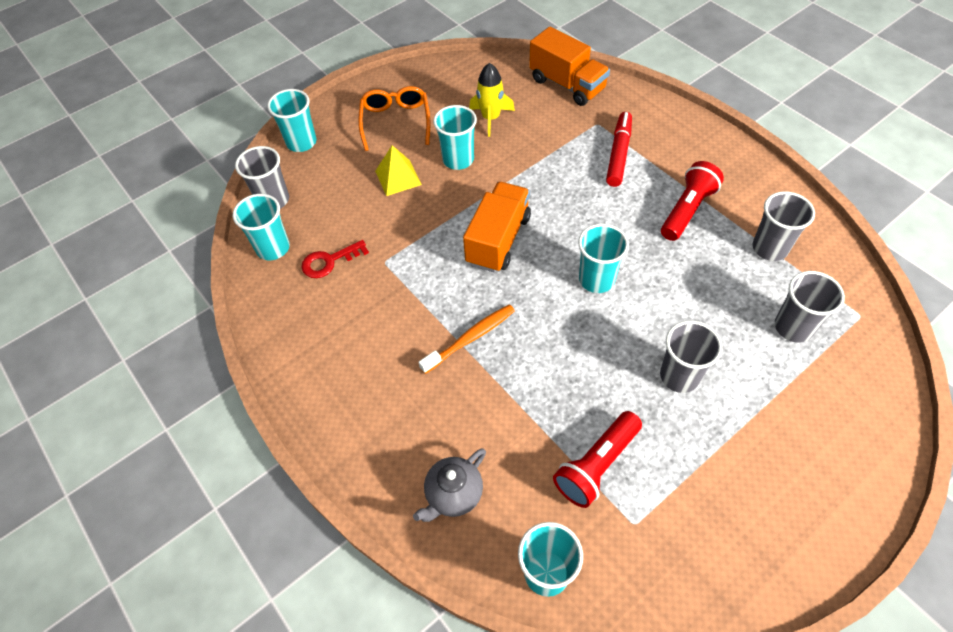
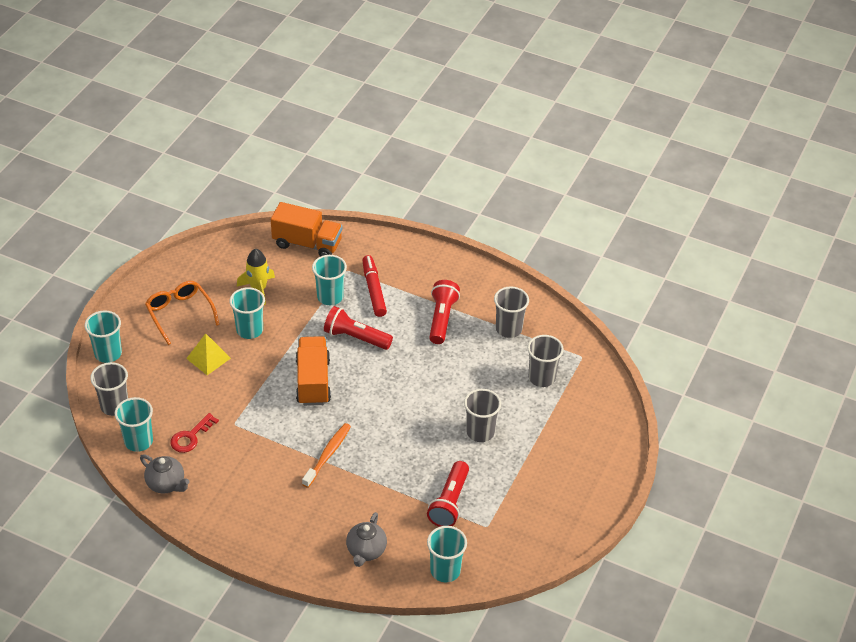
camera: 30 degrees left, 10 degrees down
(271, 309) = (166, 484): none -> grey teapot
(572, 203) = (355, 337): none -> red flashlight
(596, 279) = (398, 387): turquoise cup -> turquoise cup (330, 297)

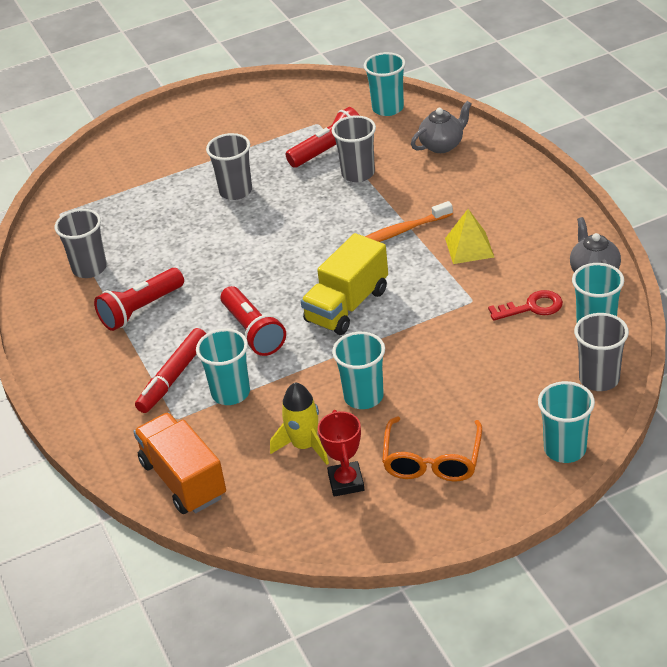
camera: 135 degrees left, 5 degrees down
(208, 358) = (442, 385): yellow pyramid -> yellow pyramid (469, 247)
(218, 281) = (346, 482): none -> red trophy
(313, 381) = (347, 306): orange truck -> yellow truck
(542, 378) = (120, 211): grey cup -> grey cup (358, 173)

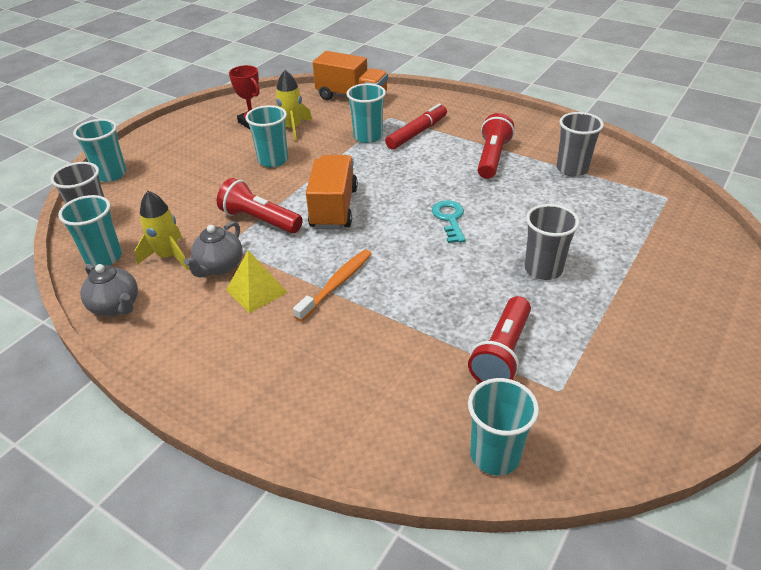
camera: 145 degrees right, 0 degrees up
(174, 376) = (416, 133): red marker -> red marker turned 45 degrees clockwise
(253, 332) = (391, 170): red flashlight -> red flashlight (260, 220)
(256, 257) = (449, 219): none -> turquoise key
(347, 306) = (334, 208): yellow truck -> orange truck
(358, 173) = (439, 334): grey cup -> none
(432, 460) = (202, 145): orange glasses -> none
(442, 145) = (370, 414): grey teapot -> grey teapot (219, 267)
(532, 307) = (168, 256): red key -> yellow rocket

